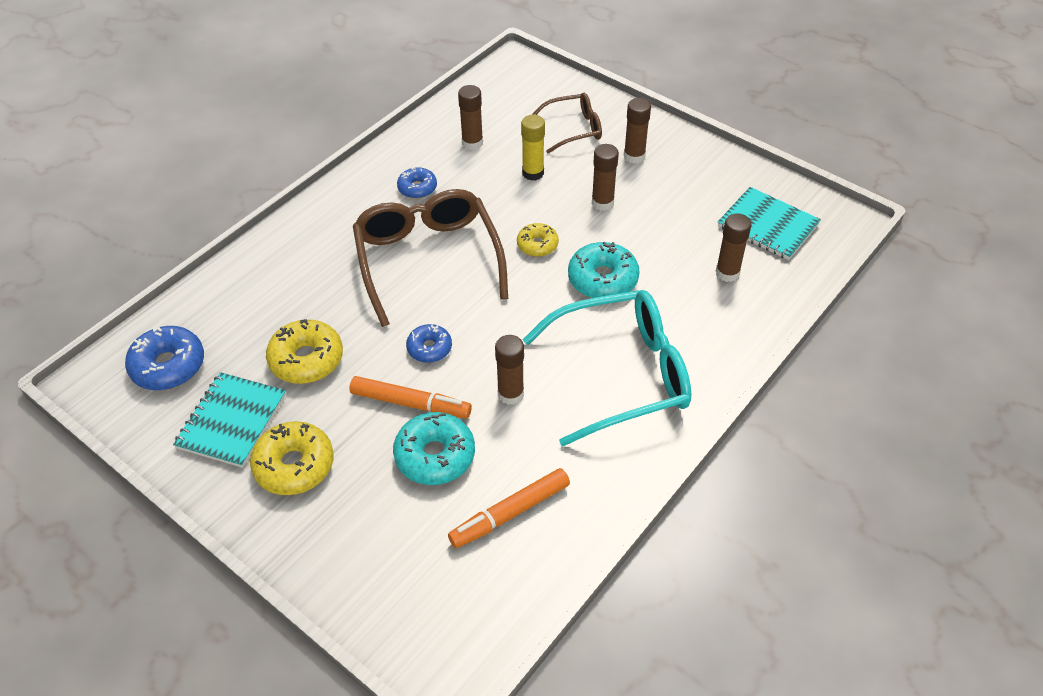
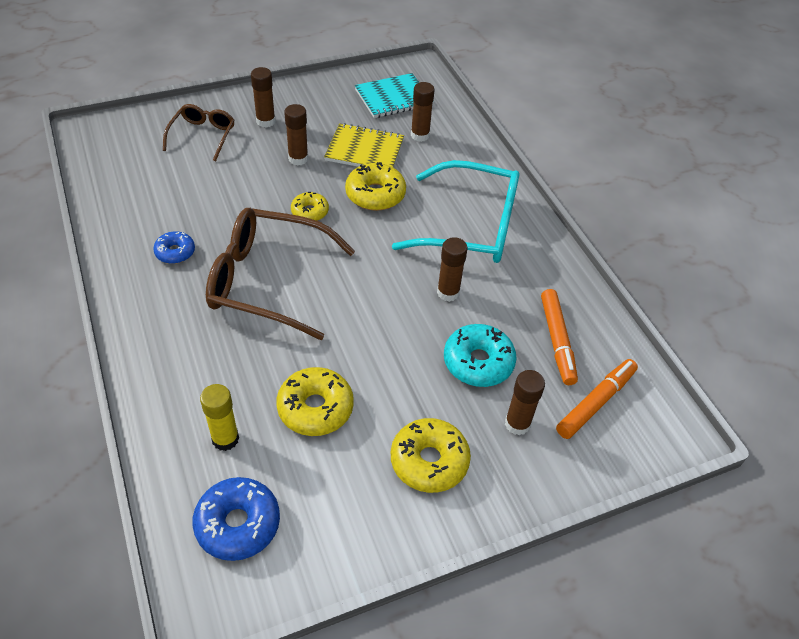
camera: 65 degrees left, 0 degrees up
(232, 421) = (347, 492): turquoise notebook -> none
(411, 403) = (416, 356): orange marker -> orange marker (596, 402)
(429, 348) = (366, 320): blue donut -> none
(472, 143) = (156, 196): brown glue stick -> brown glue stick (517, 424)
(533, 173) = (228, 179): yellow glue stick -> yellow glue stick (225, 439)
(602, 279) = (375, 194): turquoise donut -> yellow donut
(622, 374) = (472, 226): turquoise glasses -> turquoise glasses turned 90 degrees clockwise
(661, 242) = (364, 150): none -> yellow notebook

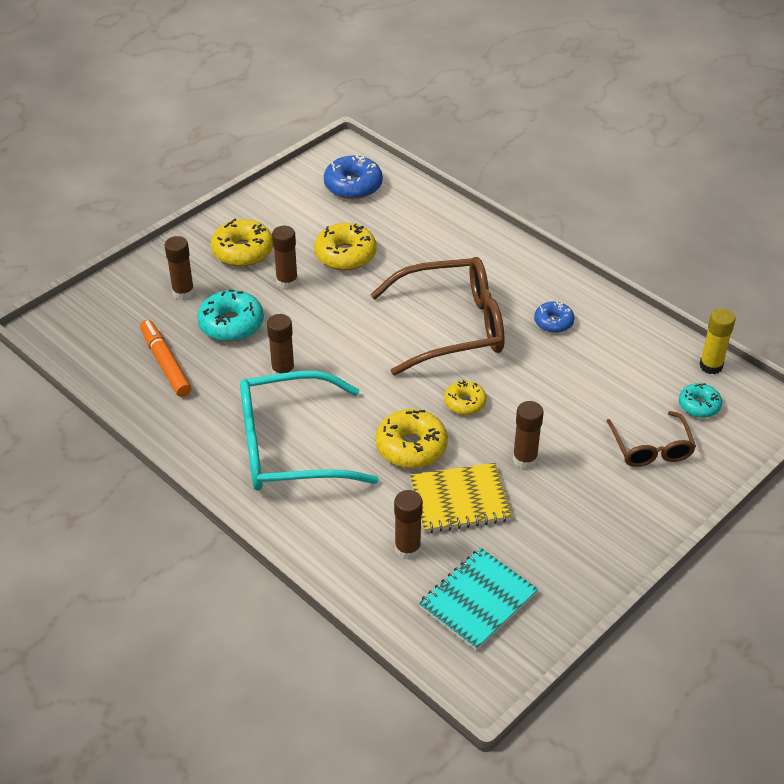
camera: 160 degrees right, 5 degrees down
(136, 149) = (699, 405): none -> turquoise donut
(225, 439) = (396, 220): yellow glue stick -> yellow glue stick (711, 366)
(265, 121) = (602, 496): brown glue stick -> brown glue stick (287, 282)
(596, 402) = (120, 327): orange marker -> none

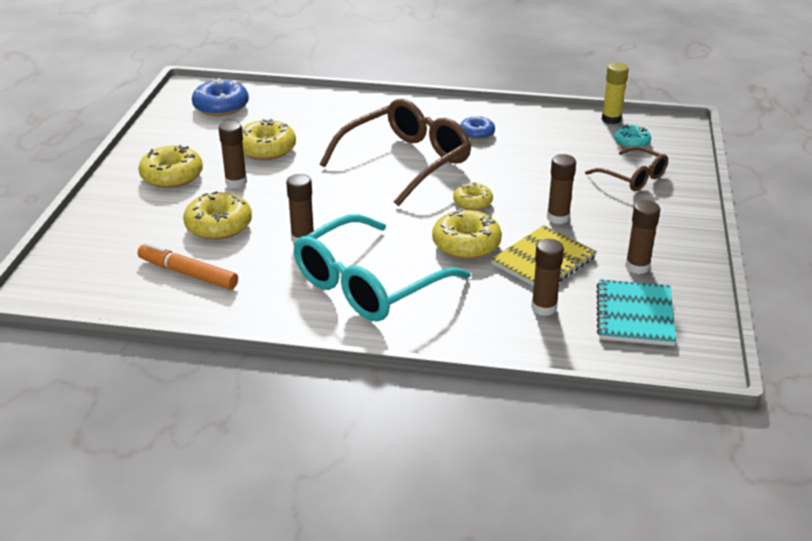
camera: 35 degrees left, 10 degrees down
(183, 292) = (148, 221): brown glue stick -> brown glue stick (637, 267)
(231, 324) = (219, 225): turquoise donut -> yellow donut

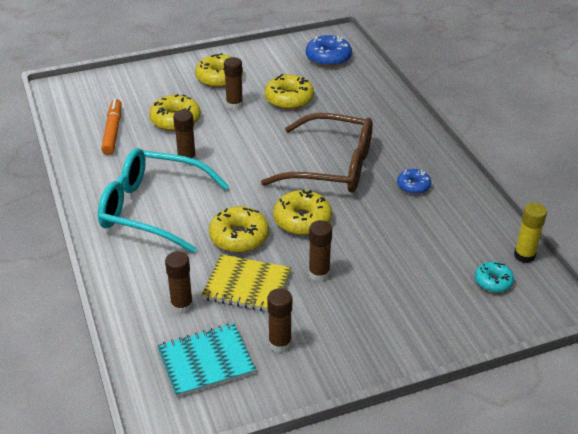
camera: 60 degrees right, 5 degrees up
(472, 202) = (302, 220): yellow donut -> yellow donut, size x1.64
(633, 177) = (428, 300): brown glasses -> none

